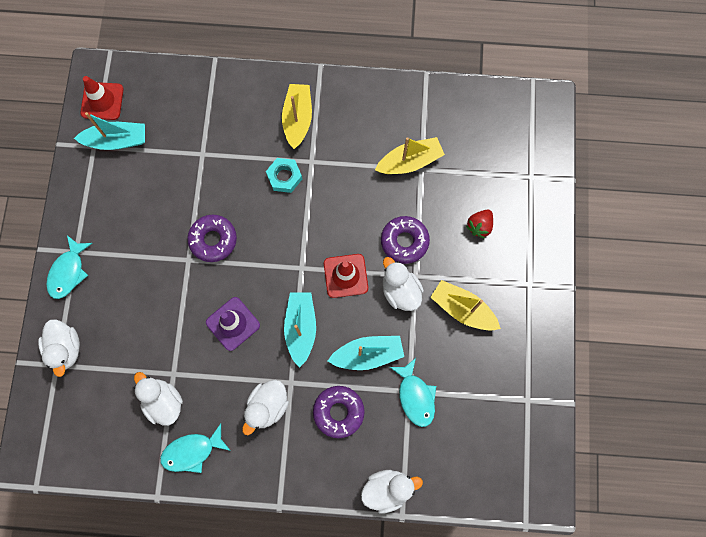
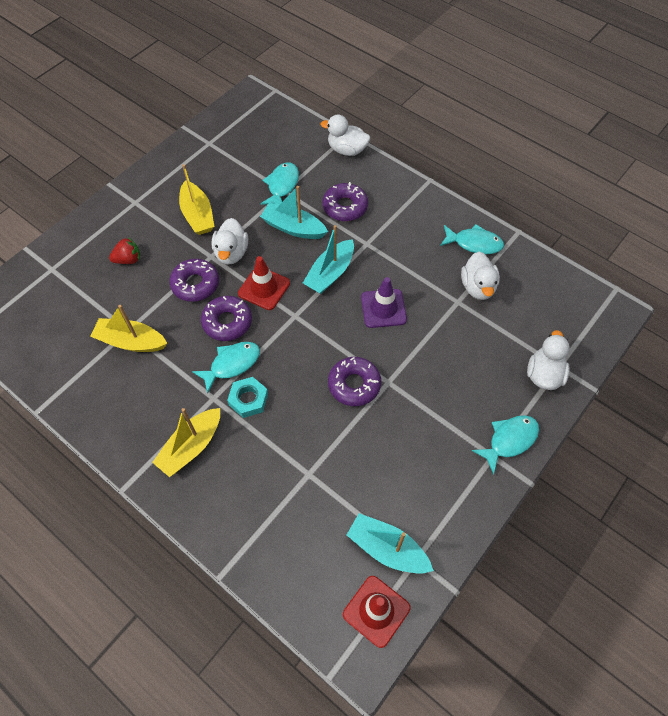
camera: 145 degrees left, 15 degrees down
(267, 406) = (395, 239): white duck -> none
(318, 195) = (232, 364): none -> turquoise fish
(350, 226) = (227, 322): none -> purple donut

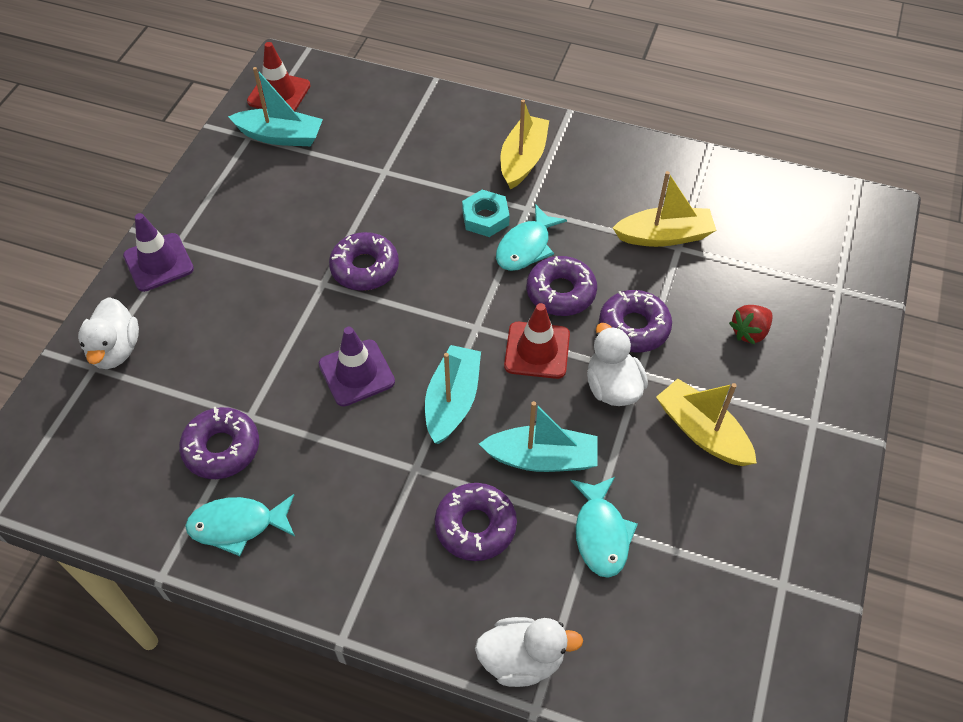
camera: 160 degrees right, 5 degrees down
(477, 287) = (222, 448): white duck -> purple donut
(509, 440) = (158, 262): turquoise fish -> purple traffic cone

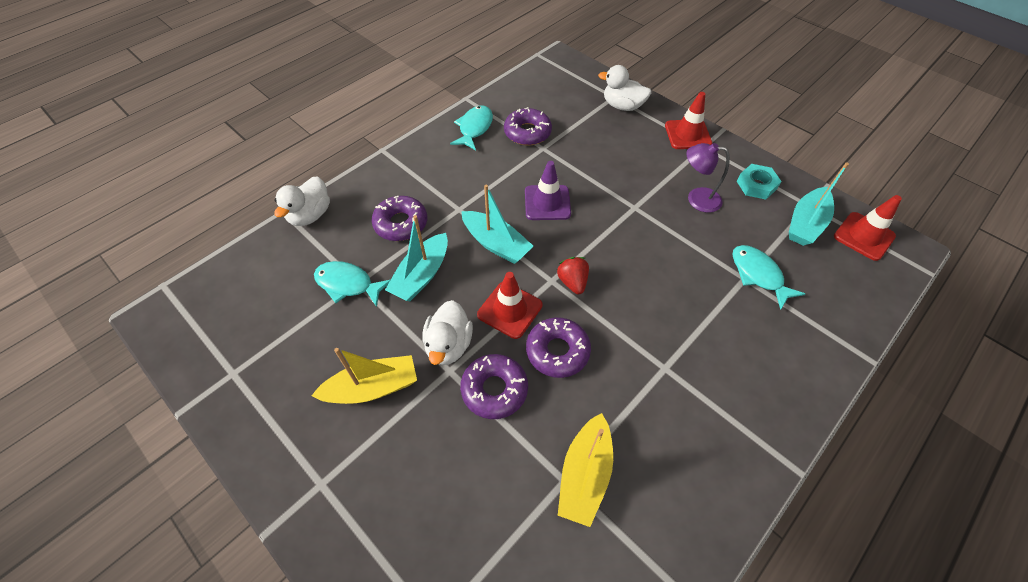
camera: 115 degrees right, 0 degrees up
(158, 262) = (687, 135): purple traffic cone -> red traffic cone
(281, 230) = (696, 199): none -> purple lamp
(365, 268) = (639, 234): purple donut -> none
(485, 218) = (664, 330): turquoise nut -> turquoise nut (756, 185)
(523, 159) = (732, 392): yellow boat -> none
(526, 247) = (618, 347): turquoise fish -> turquoise fish (758, 275)
(612, 387) = (449, 345): white duck -> white duck turned 90 degrees clockwise
(749, 332) = (436, 487): red strawberry -> red strawberry (572, 282)

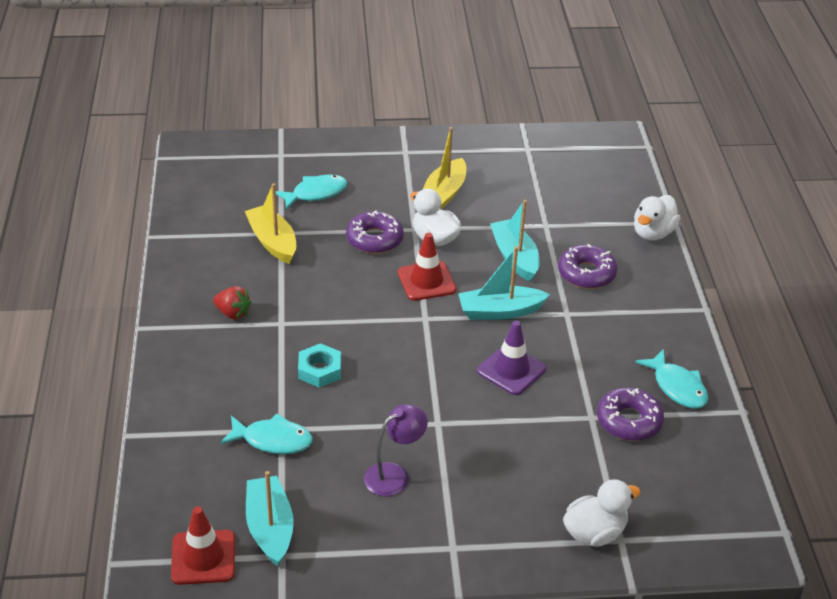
camera: 130 degrees right, 15 degrees down
(310, 215) = (653, 233): white duck -> white duck turned 120 degrees counterclockwise
(348, 284) = (549, 220): turquoise fish -> turquoise fish (315, 193)
(557, 351) = (363, 282): purple donut -> none
(572, 282) = (409, 328): red strawberry -> red strawberry (233, 313)
(687, 135) = (485, 550): red traffic cone -> none
(756, 185) = (354, 538): turquoise nut -> turquoise nut (319, 370)

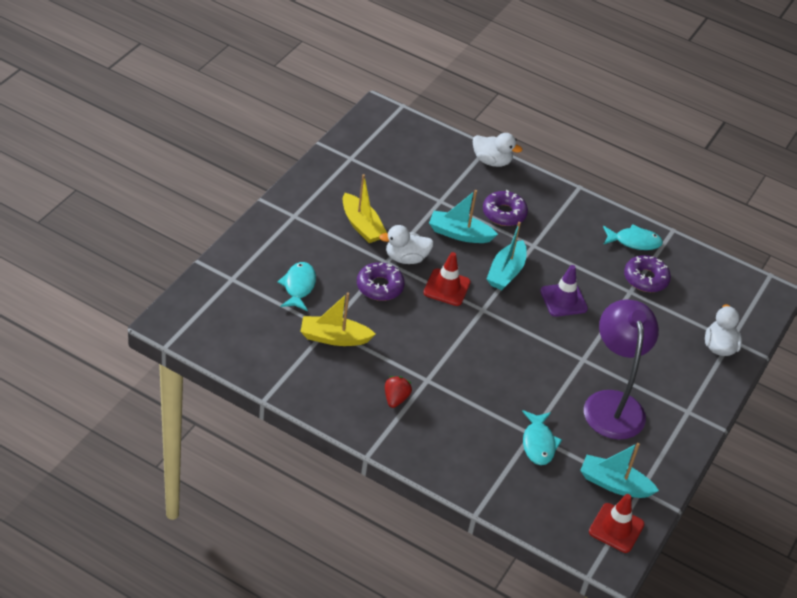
camera: 60 degrees left, 5 degrees up
(233, 313) = (395, 399): red strawberry -> red strawberry turned 45 degrees counterclockwise
(272, 440) = (538, 443): turquoise fish -> turquoise fish turned 135 degrees clockwise
(319, 370) = (490, 386): turquoise nut -> none
(394, 475) = (612, 403): purple lamp -> purple lamp, size x1.94
(653, 233) = (491, 161): white duck -> white duck turned 45 degrees counterclockwise

